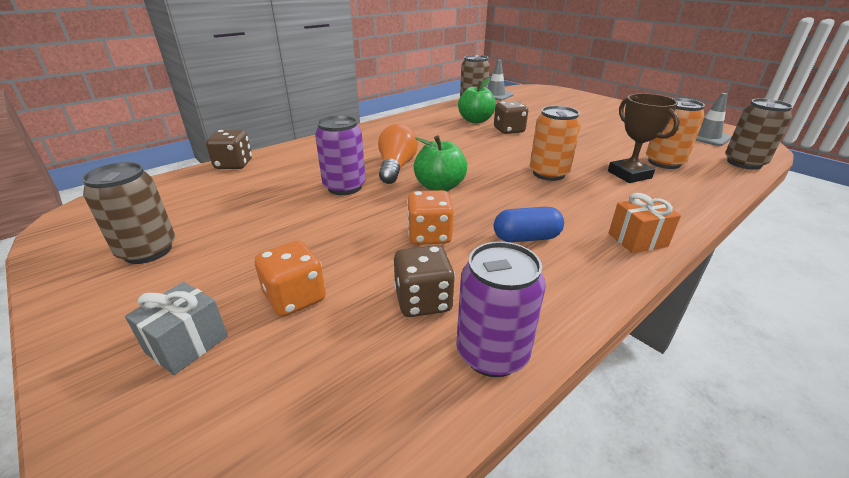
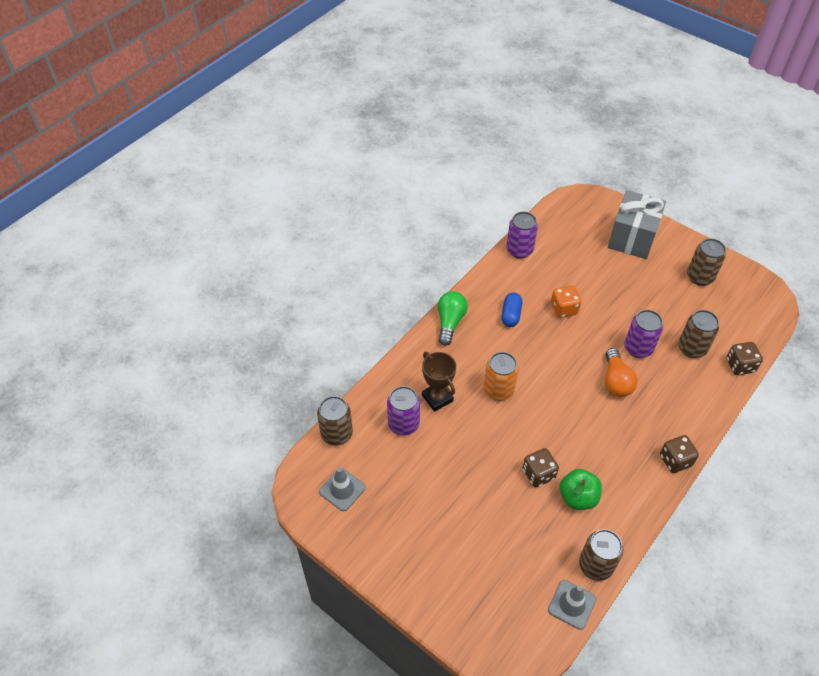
camera: 170 degrees right, 20 degrees up
(187, 344) = (632, 238): grey gift -> grey gift, size x2.06
(273, 181) = (692, 348): none -> brown can
(295, 298) = (607, 262): orange dice -> none
(423, 301) = (552, 268): brown dice -> brown dice (675, 460)
(439, 187) = (574, 359): green apple -> none
(526, 238) = (511, 315): blue capsule -> blue capsule turned 60 degrees counterclockwise
(637, 240) = (450, 322): orange gift -> green light bulb
(664, 162) = (403, 424): orange can -> purple can

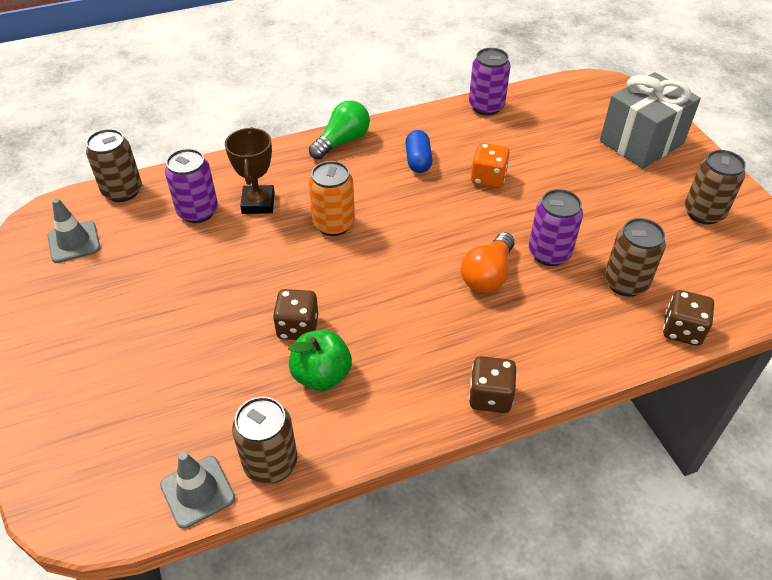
camera: 30 degrees right, 5 degrees down
(511, 315) = (418, 160): blue capsule -> blue capsule turned 45 degrees counterclockwise

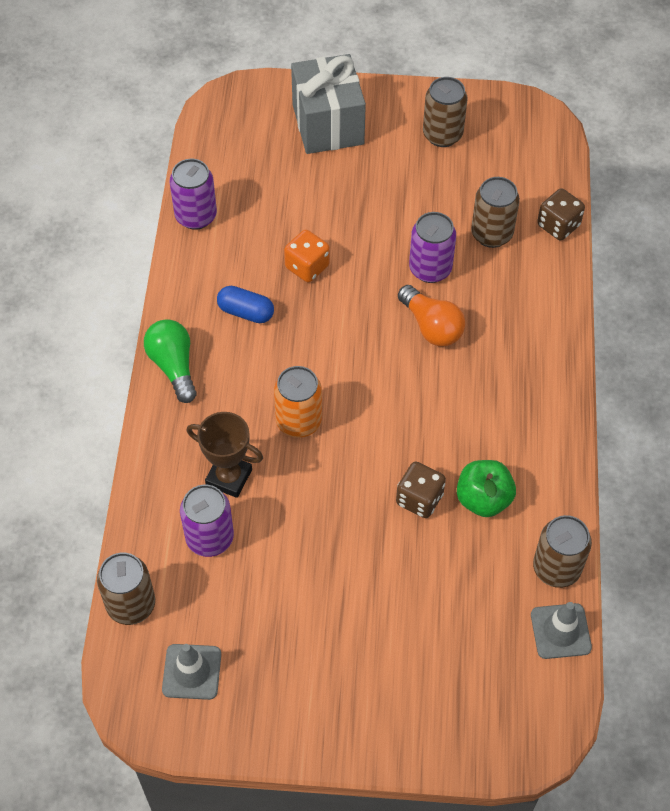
camera: 65 degrees left, 10 degrees up
(490, 396) = (561, 386): brown dice -> none

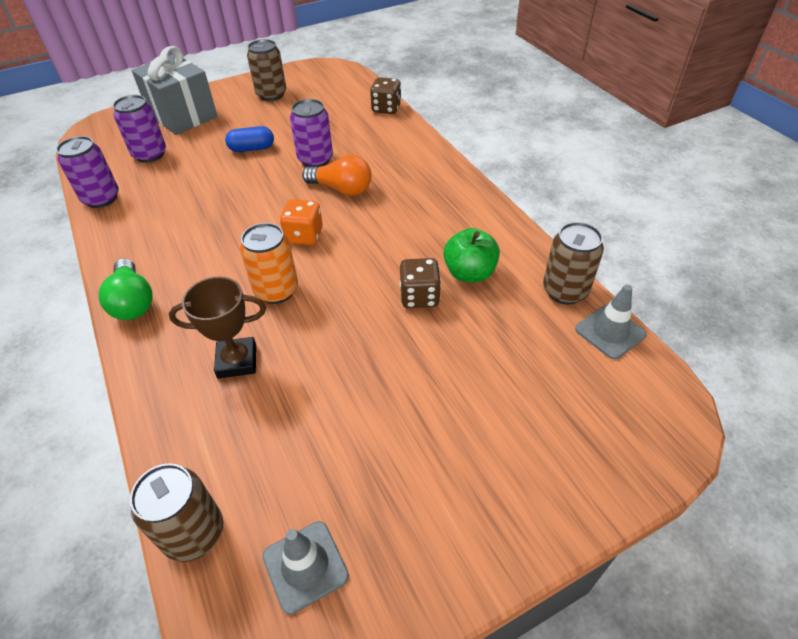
camera: 30 degrees left, 10 degrees down
(173, 366) = (133, 302): green light bulb -> green light bulb turned 150 degrees counterclockwise
(209, 538) = (248, 421): purple can -> purple can (150, 154)
(246, 312) = (181, 239): blue capsule -> blue capsule (252, 149)
(307, 267) = (217, 193): orange dice -> orange dice (304, 236)
(491, 234) = (345, 127): brown can -> none

